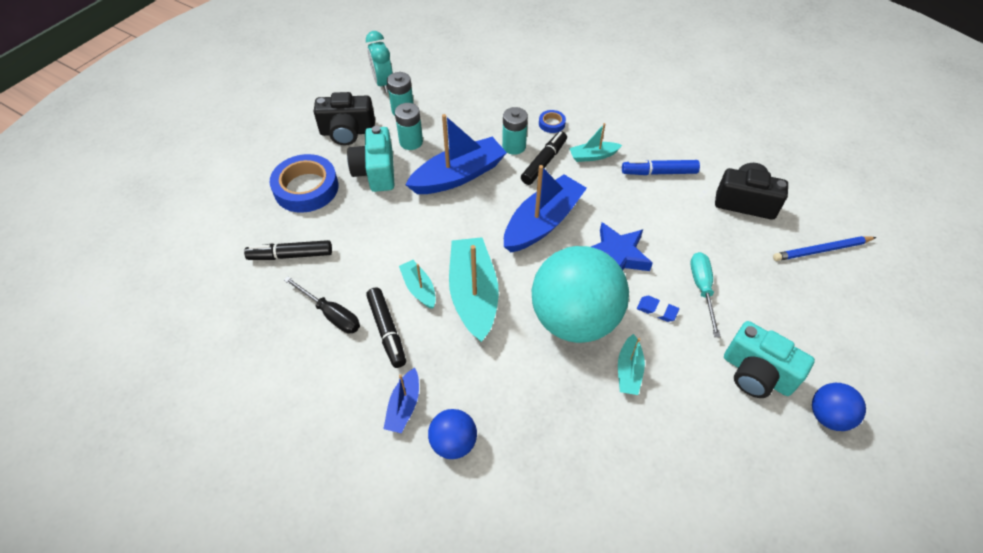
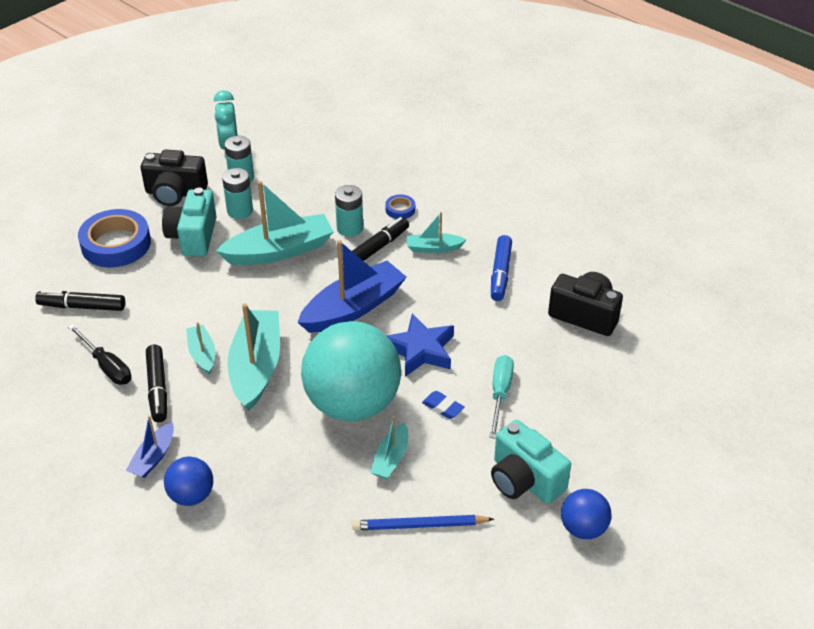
camera: 10 degrees right, 10 degrees down
(458, 175) = (279, 251): blue boat -> turquoise boat
(659, 172) = (500, 273): blue marker -> blue marker turned 90 degrees counterclockwise
(822, 250) = (650, 374): blue pencil -> blue pencil (420, 525)

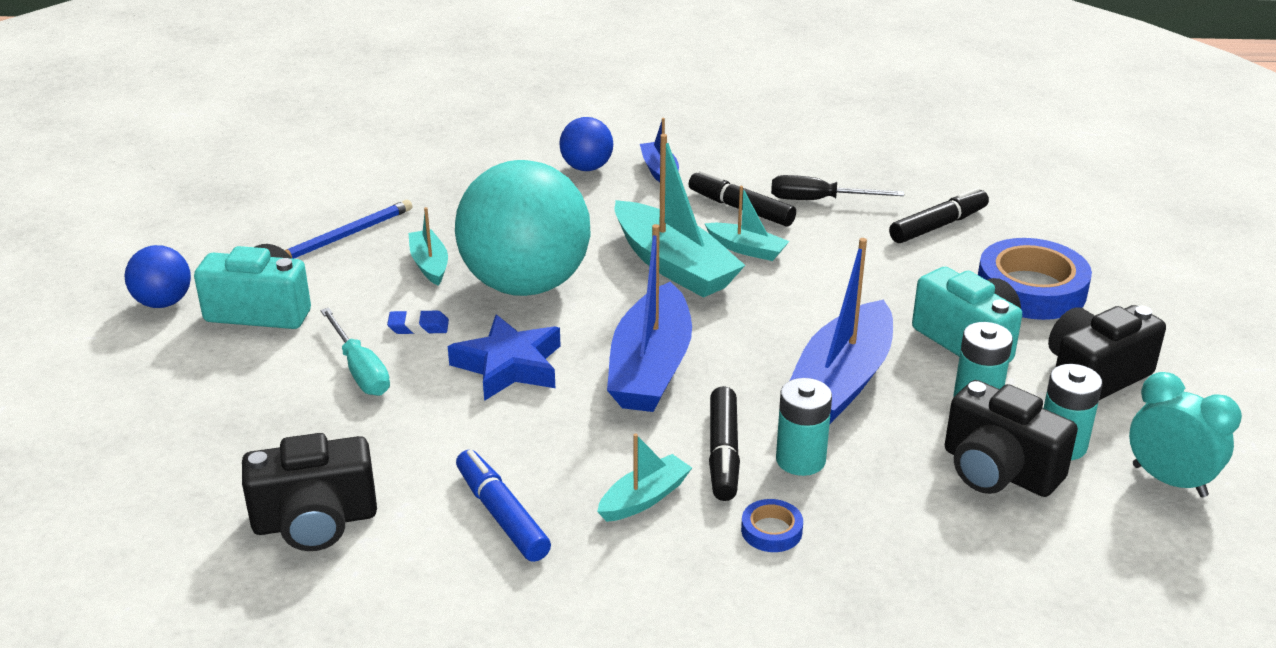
camera: 140 degrees right, 10 degrees down
(279, 251) = (841, 381): turquoise boat -> blue boat
(282, 183) = (998, 471): none -> black camera

